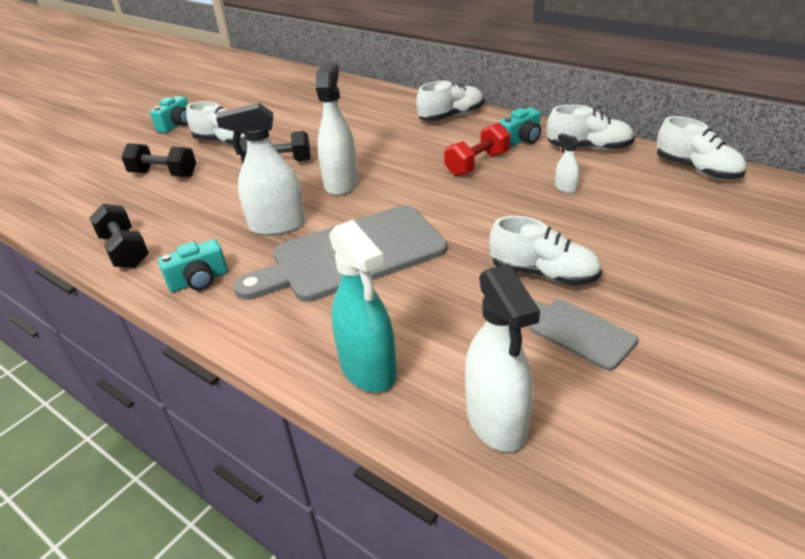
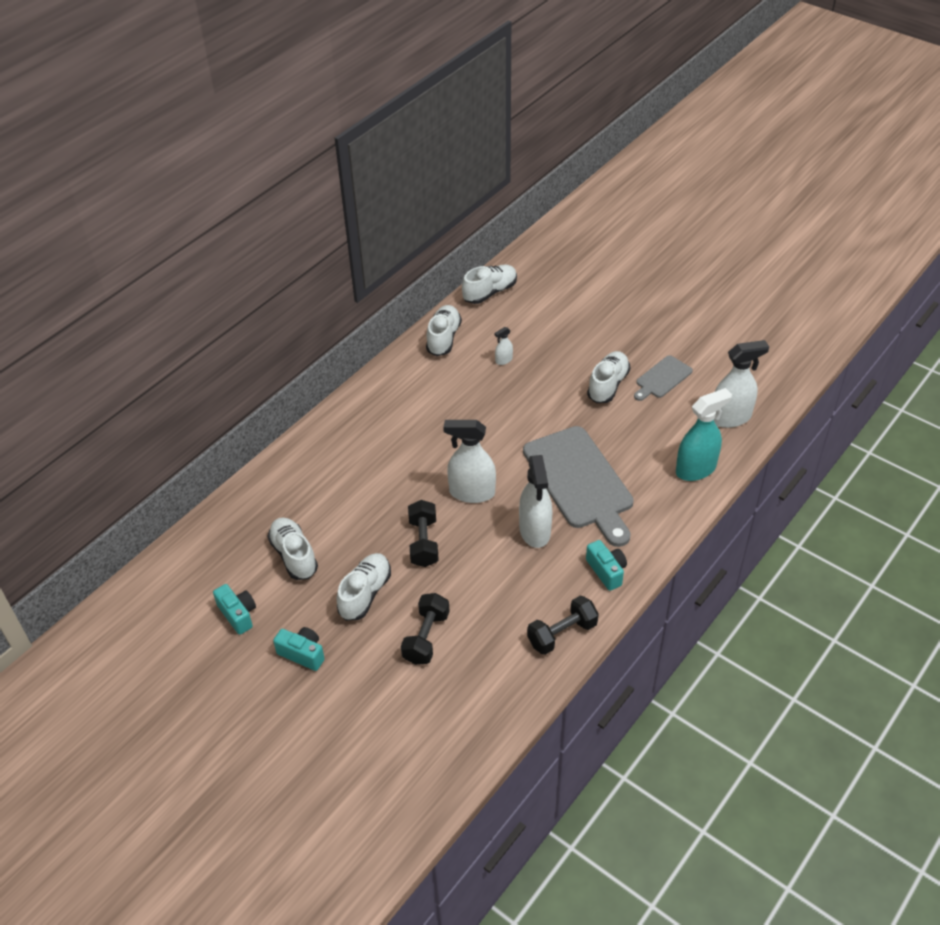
camera: 90 degrees left, 10 degrees up
(451, 116) = (357, 415): white shoe -> white shoe (294, 556)
(477, 164) = (456, 404): red dumbbell -> none
(521, 140) = (419, 374): turquoise camera -> turquoise camera (238, 614)

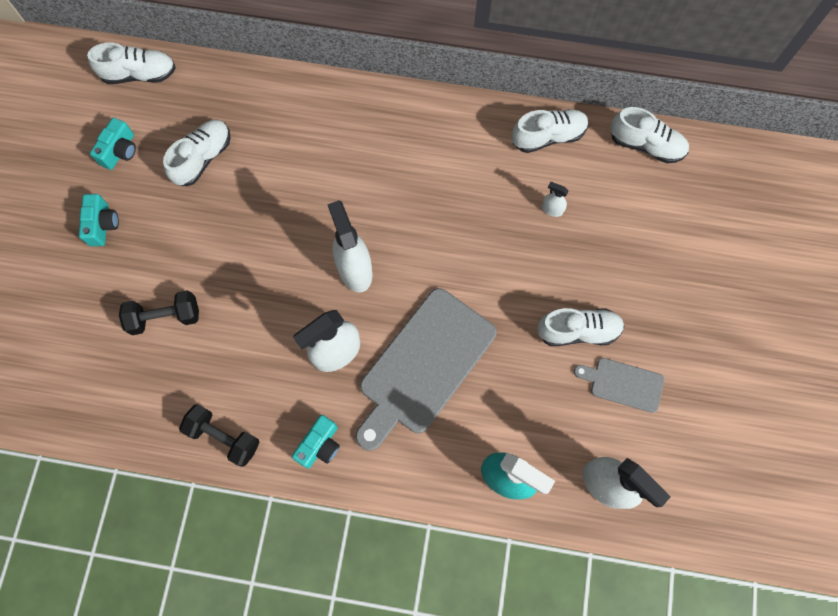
camera: 60 degrees right, 25 degrees up
(365, 594) = (189, 240): white shoe -> white shoe (139, 74)
(424, 542) = (271, 258): black dumbbell -> none

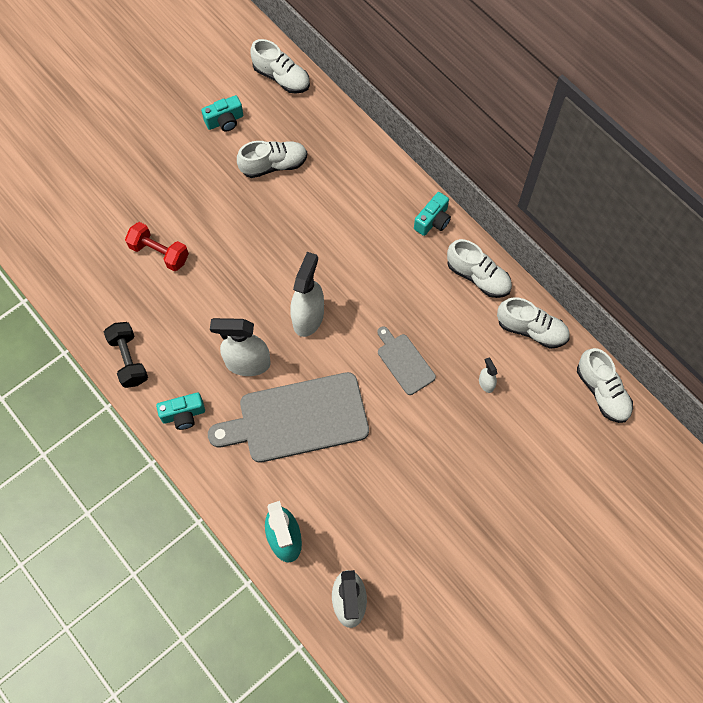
camera: 40 degrees right, 5 degrees down
(103, 225) = (172, 162): turquoise camera -> turquoise camera (433, 221)
(165, 317) = (159, 253): black dumbbell -> red dumbbell
(578, 331) = (426, 483): white shoe -> white shoe (478, 277)
(623, 384) = (425, 545): grey cutting board -> grey cutting board (404, 362)

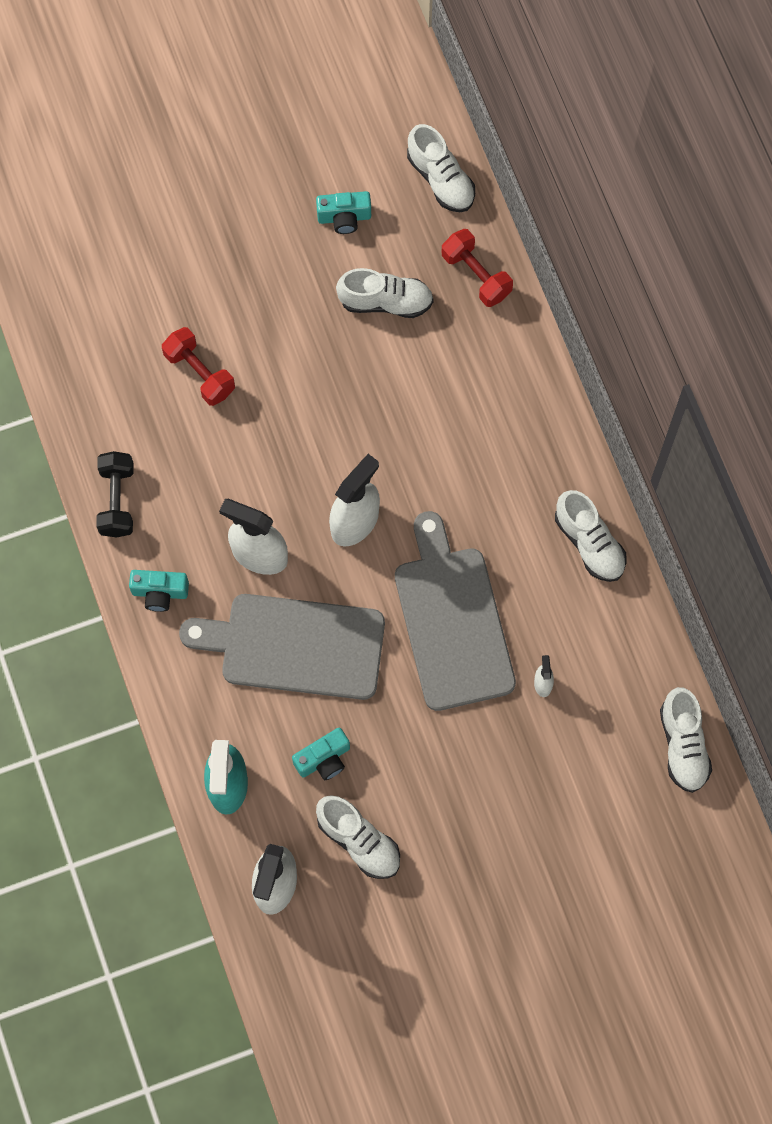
camera: 20 degrees right, 5 degrees up
(329, 129) = (476, 275): none -> red dumbbell
(404, 362) = (452, 620): grey cutting board -> grey cutting board, size x2.01
(433, 221) = (561, 448): turquoise camera -> turquoise camera (323, 759)
(531, 329) = (628, 635): white shoe -> white shoe (359, 841)

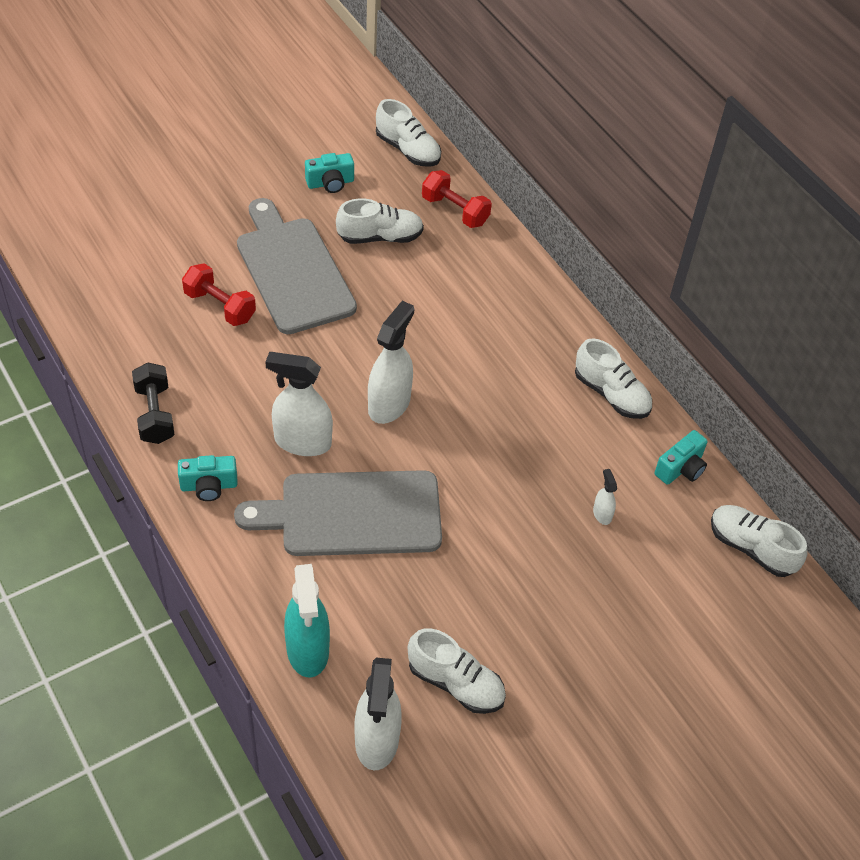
camera: 15 degrees left, 20 degrees down
(323, 759) = (402, 611): turquoise camera -> turquoise camera (681, 468)
(452, 620) = (501, 472): grey cutting board -> grey cutting board (293, 270)
(683, 745) = (751, 548): white shoe -> white shoe turned 150 degrees clockwise

